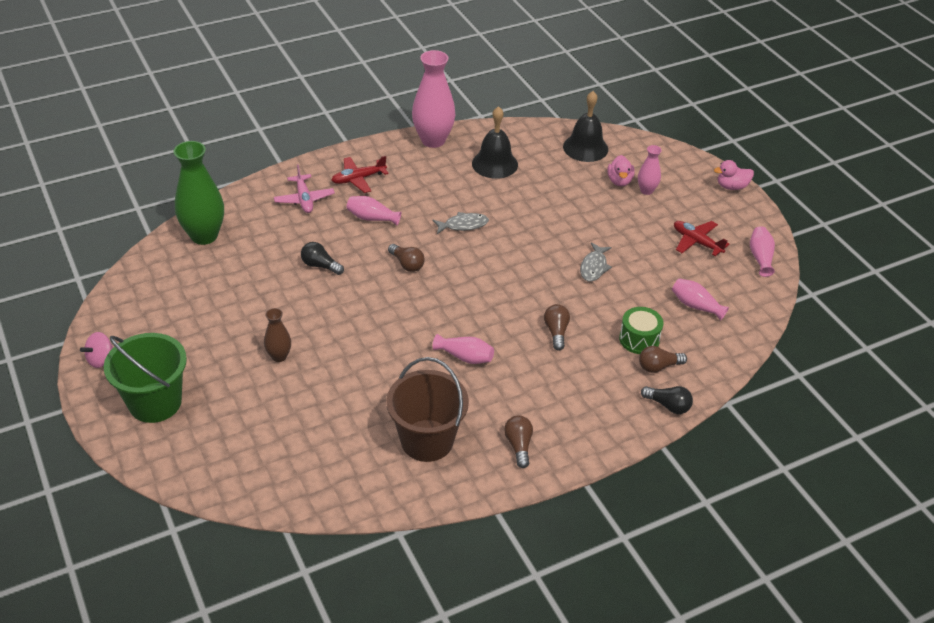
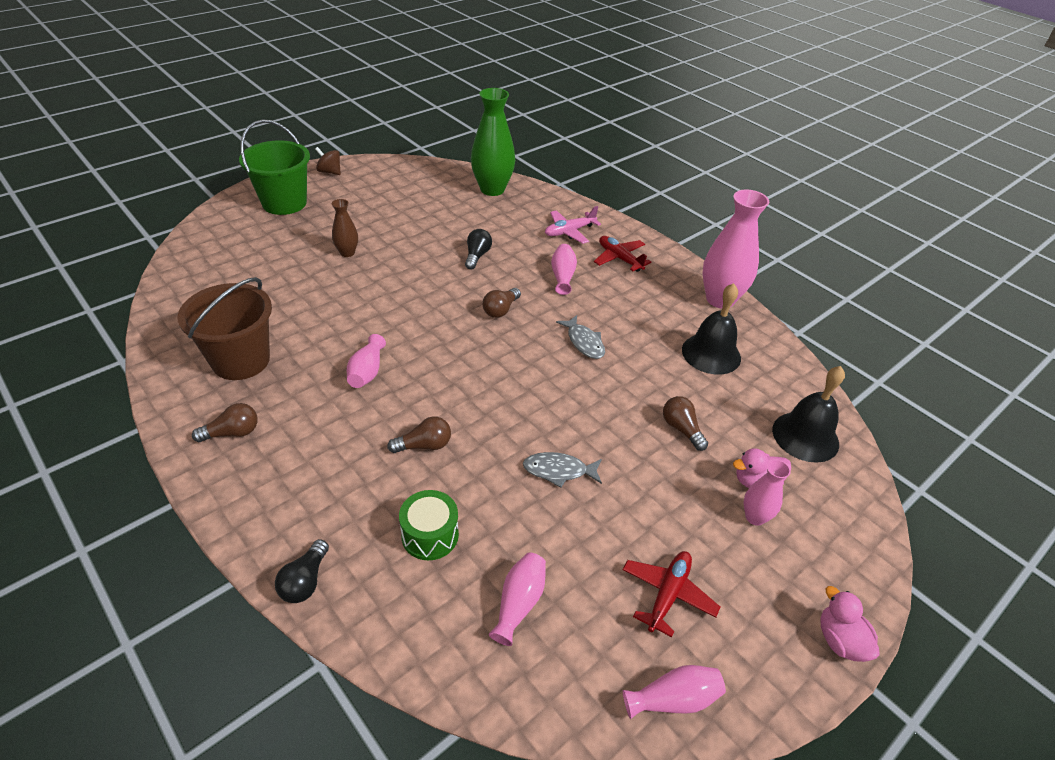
camera: 75 degrees right, 0 degrees up
(101, 359) = (330, 172): pink spinning top -> brown spinning top
(658, 366) = (380, 563): brown light bulb -> brown light bulb (681, 429)

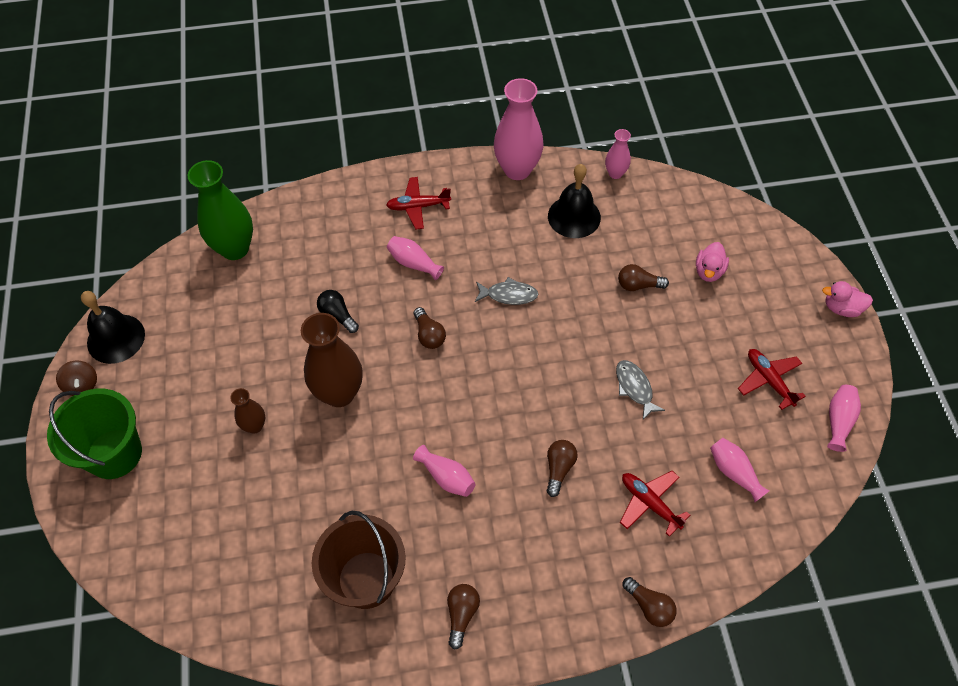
camera: 55 degrees left, 15 degrees up
(305, 581) = (649, 606): black light bulb -> brown light bulb
(330, 172) = (82, 385): brown spinning top -> brown spinning top turned 90 degrees counterclockwise
(406, 282) = (339, 393): none -> brown vase
(430, 535) = (650, 503): green drum -> red plane
(558, 471) = (634, 388): grey fish -> grey fish turned 120 degrees clockwise
(569, 231) = (352, 222): pink plane -> none
(755, 517) = (736, 292): pink vase -> pink vase (615, 173)
(805, 436) = (686, 215): black bell -> black bell (116, 338)

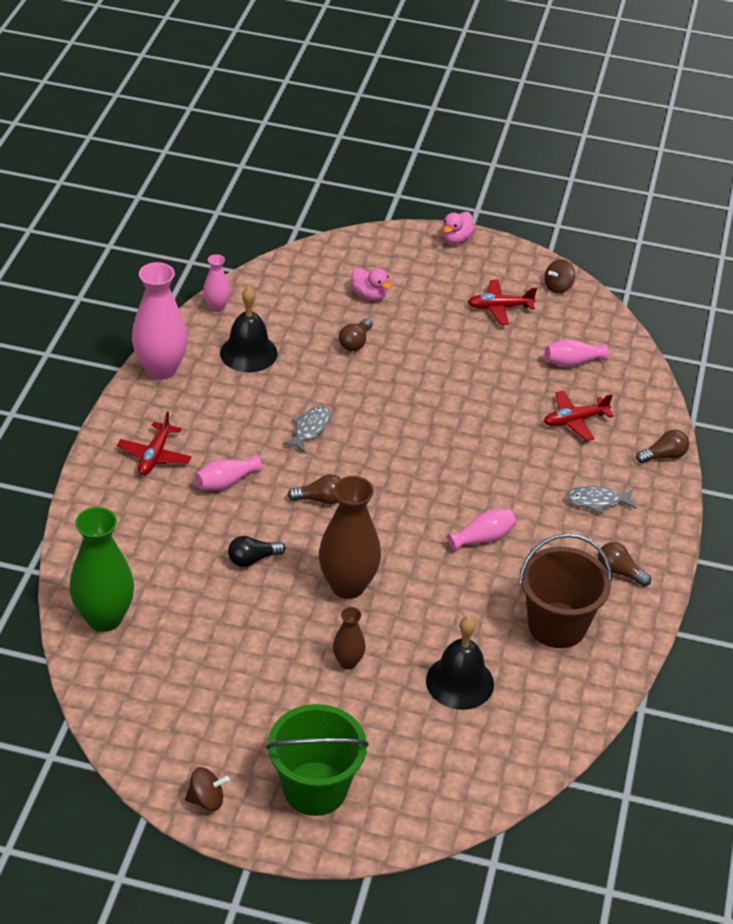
camera: 70 degrees left, 15 degrees down
(116, 338) = (161, 755): black bell -> black bell (459, 682)
(559, 469) = (513, 462): brown light bulb -> none
(634, 388) = (460, 386): grey fish -> grey fish (597, 501)
(839, 421) = (558, 287): pink vase -> brown spinning top

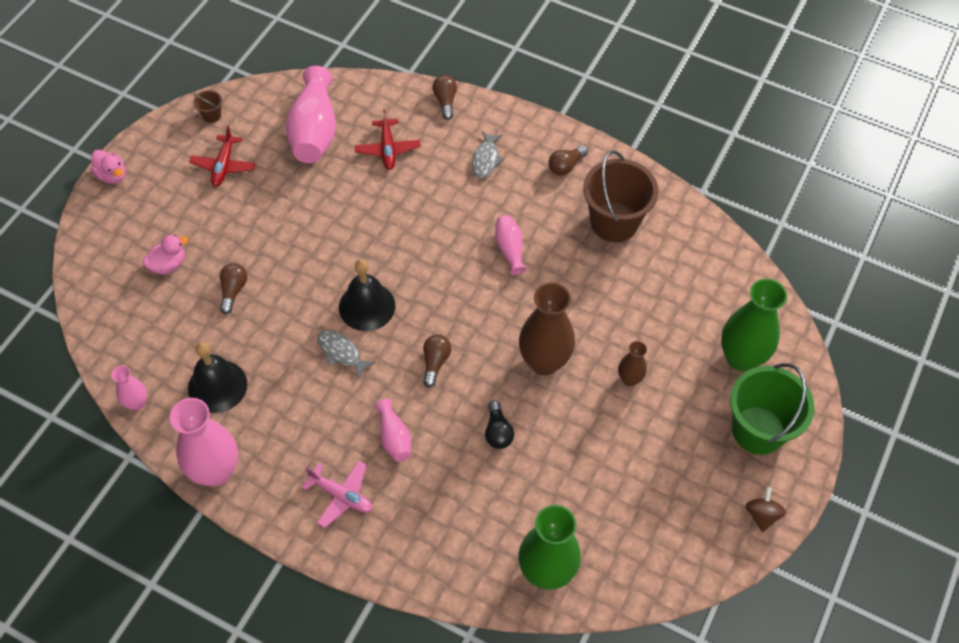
camera: 75 degrees left, 15 degrees up
(155, 455) = (341, 495): red plane -> pink plane
(355, 342) = (233, 291): brown light bulb -> brown light bulb turned 120 degrees counterclockwise
(408, 765) = (741, 358): none -> green vase
(459, 682) = (662, 303): black bell -> black bell (367, 306)
(558, 287) = (211, 115): brown spinning top -> brown bucket
(572, 362) = (314, 131): pink vase -> pink vase, size x1.95

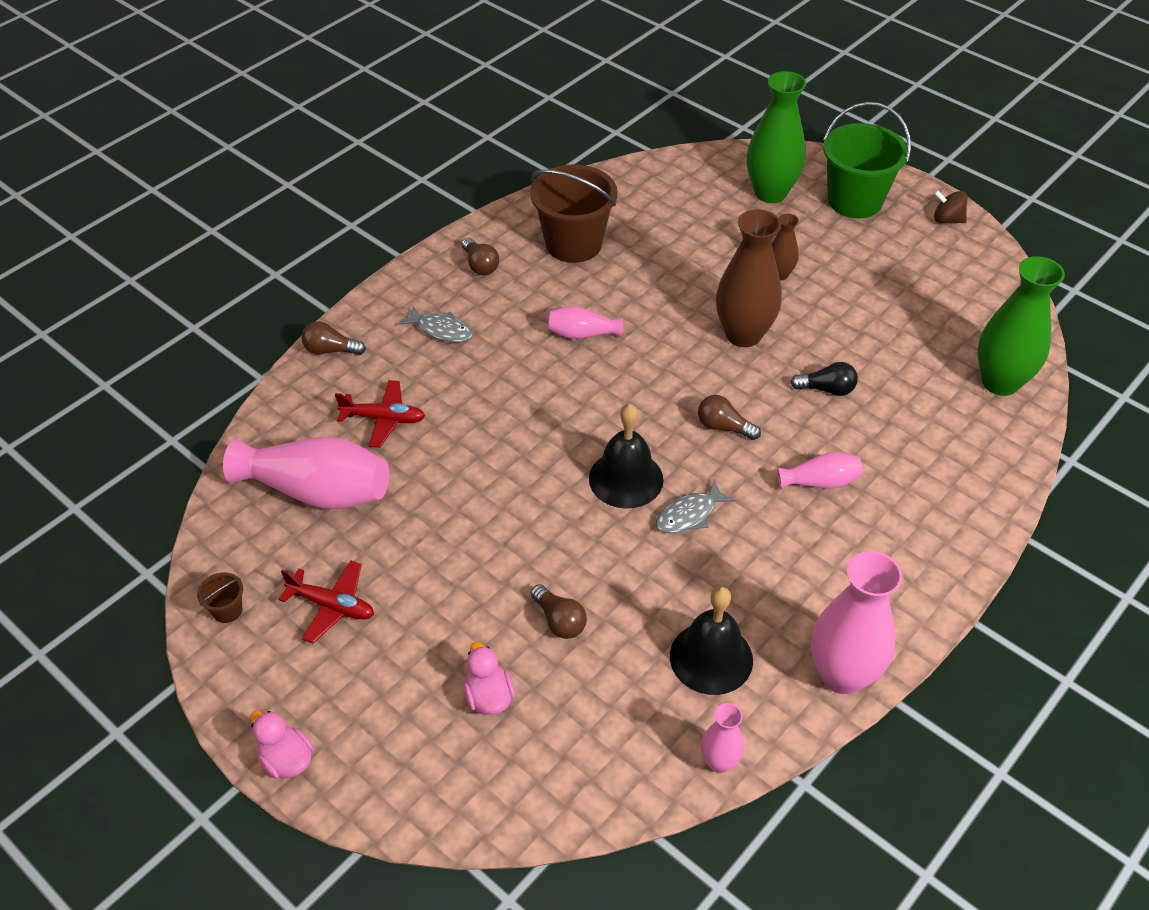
camera: 75 degrees left, 10 degrees down
(112, 175) = (286, 760): pink duck -> pink duck turned 105 degrees counterclockwise
(233, 291) = (559, 620): brown light bulb -> brown light bulb turned 150 degrees counterclockwise
(341, 495) = (892, 545): pink plane -> none

